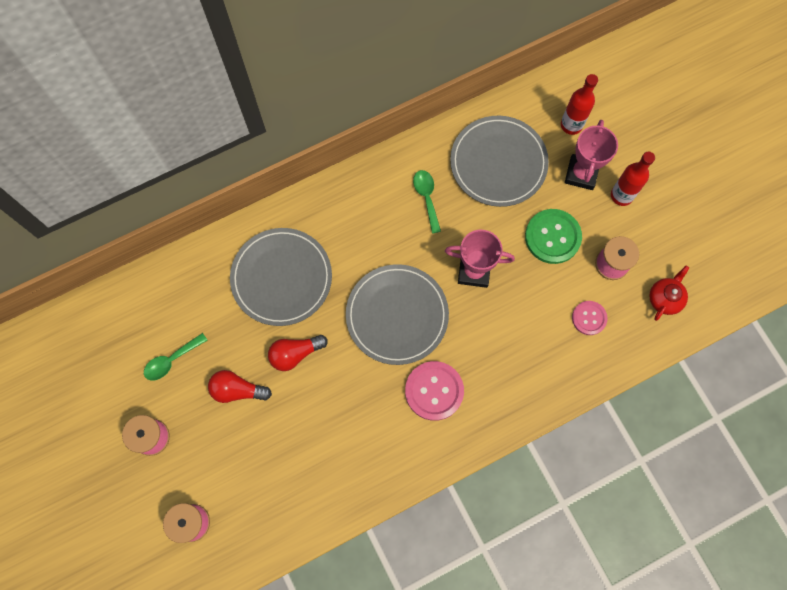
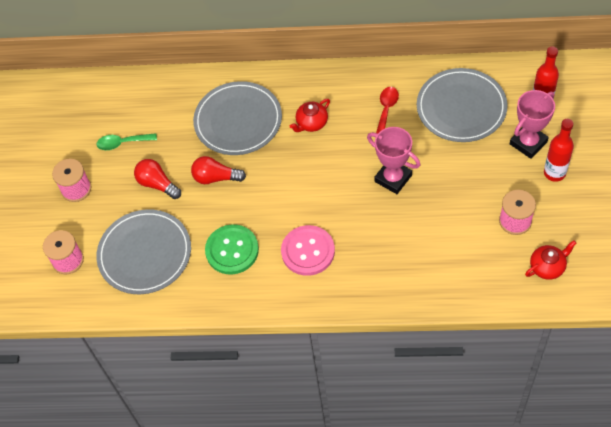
camera: 35 degrees right, 15 degrees down
(359, 246) = (311, 123): none -> red teapot
(397, 315) = (311, 184): grey plate -> grey plate (145, 253)
(427, 198) = (386, 110): green spoon -> red spoon
(552, 237) = (475, 180): green button -> green button (232, 250)
(589, 318) = (470, 253): pink button -> none

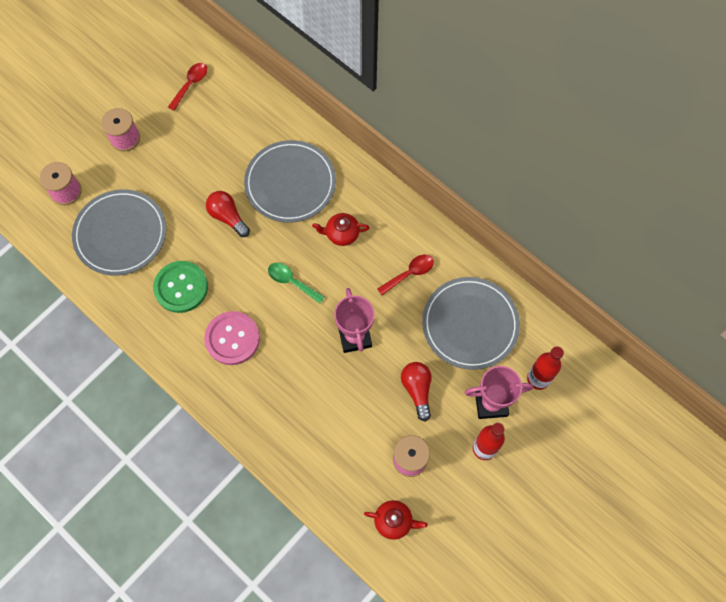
camera: 35 degrees right, 10 degrees up
(89, 115) = (190, 85): none -> red spoon
(123, 143) = (192, 129): green spoon -> green spoon (292, 281)
(157, 184) = (182, 185): red light bulb -> red light bulb (417, 390)

